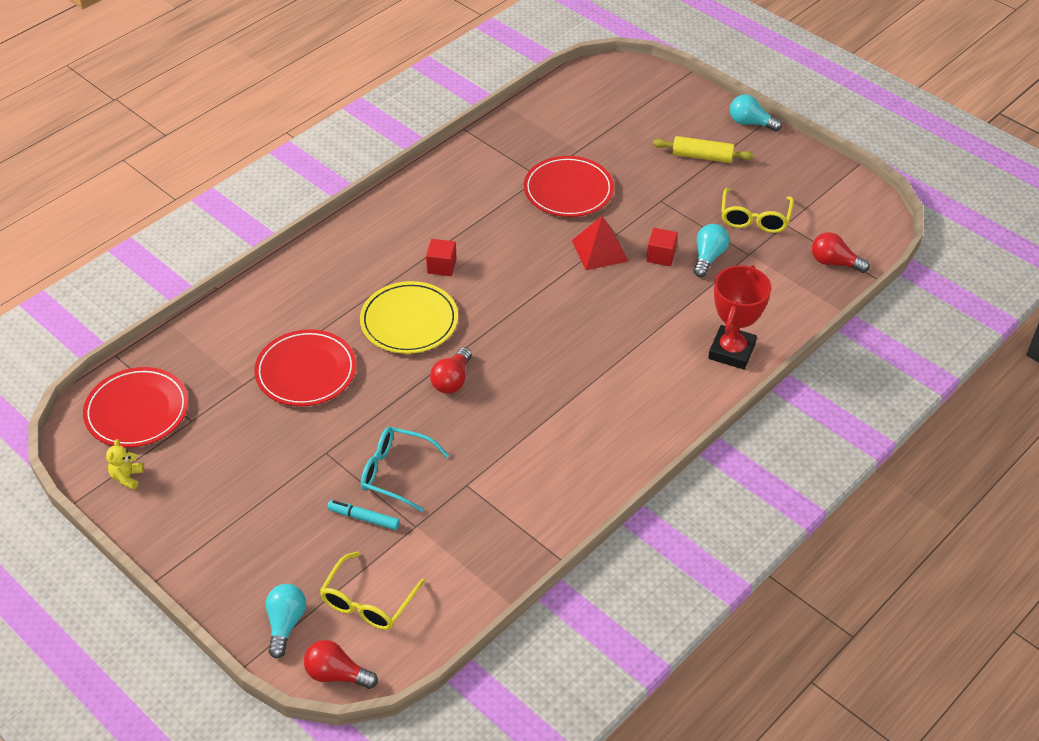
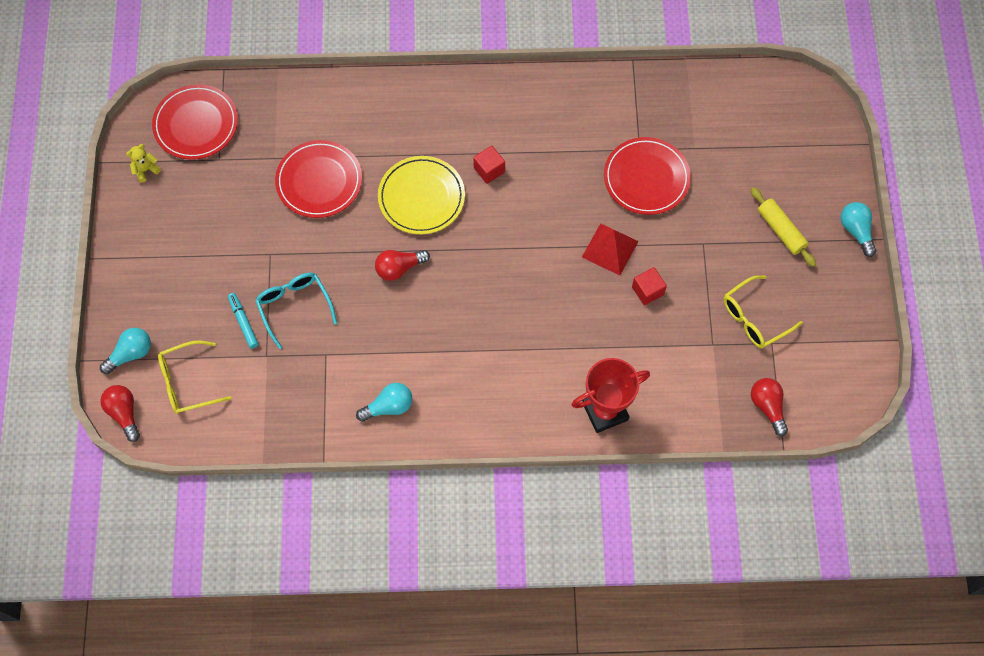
camera: 45 degrees right, 20 degrees up
(708, 257) = (680, 321): turquoise light bulb -> turquoise light bulb (389, 406)

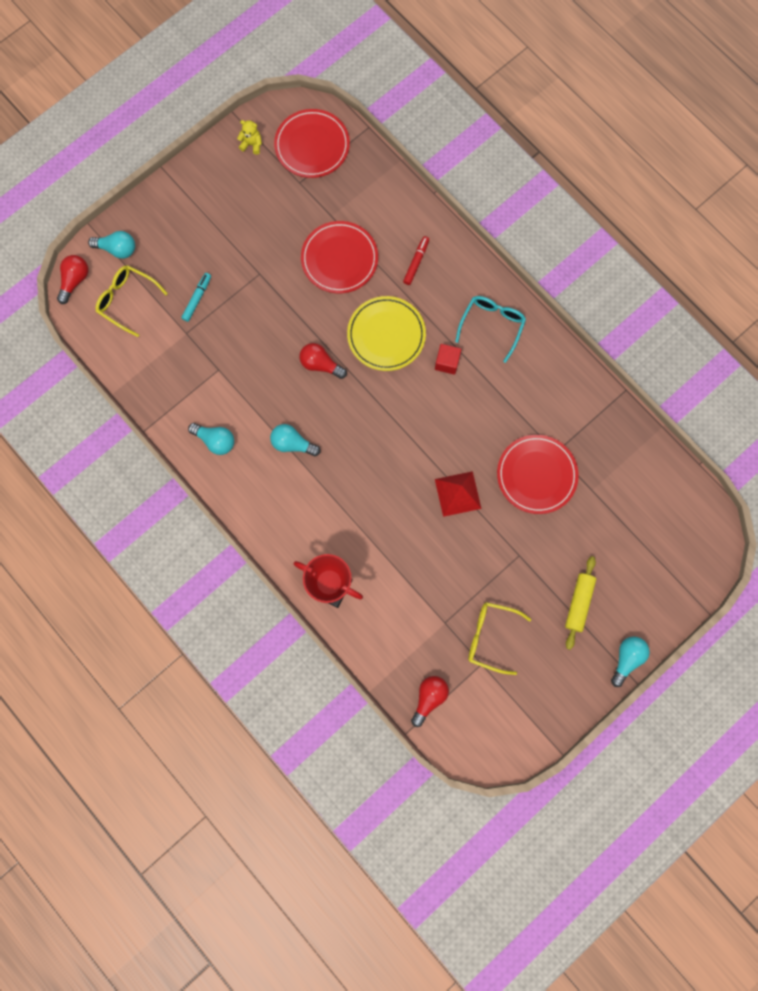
camera: 50 degrees right, 10 degrees up
(294, 307) = (235, 321): turquoise glasses -> turquoise glasses (492, 326)
(379, 126) = (416, 262): none -> red marker
(449, 345) = (292, 444): none -> turquoise light bulb
(647, 291) = (447, 545): red cube -> none

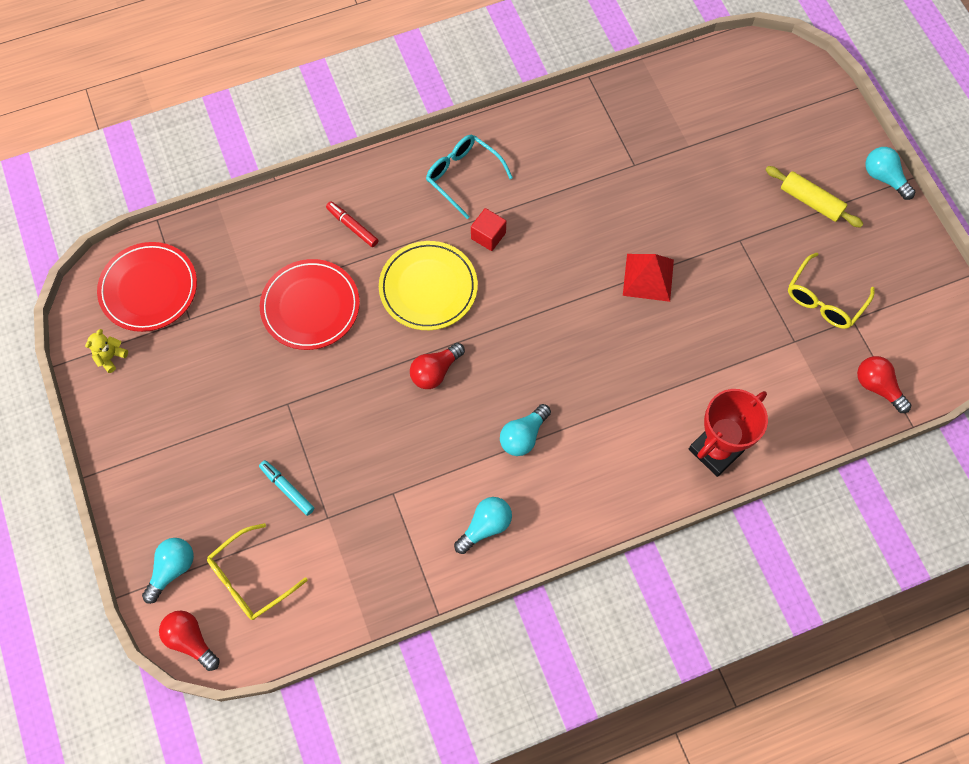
camera: 70 degrees left, 10 degrees down
(536, 475) = (654, 192): red plate -> none

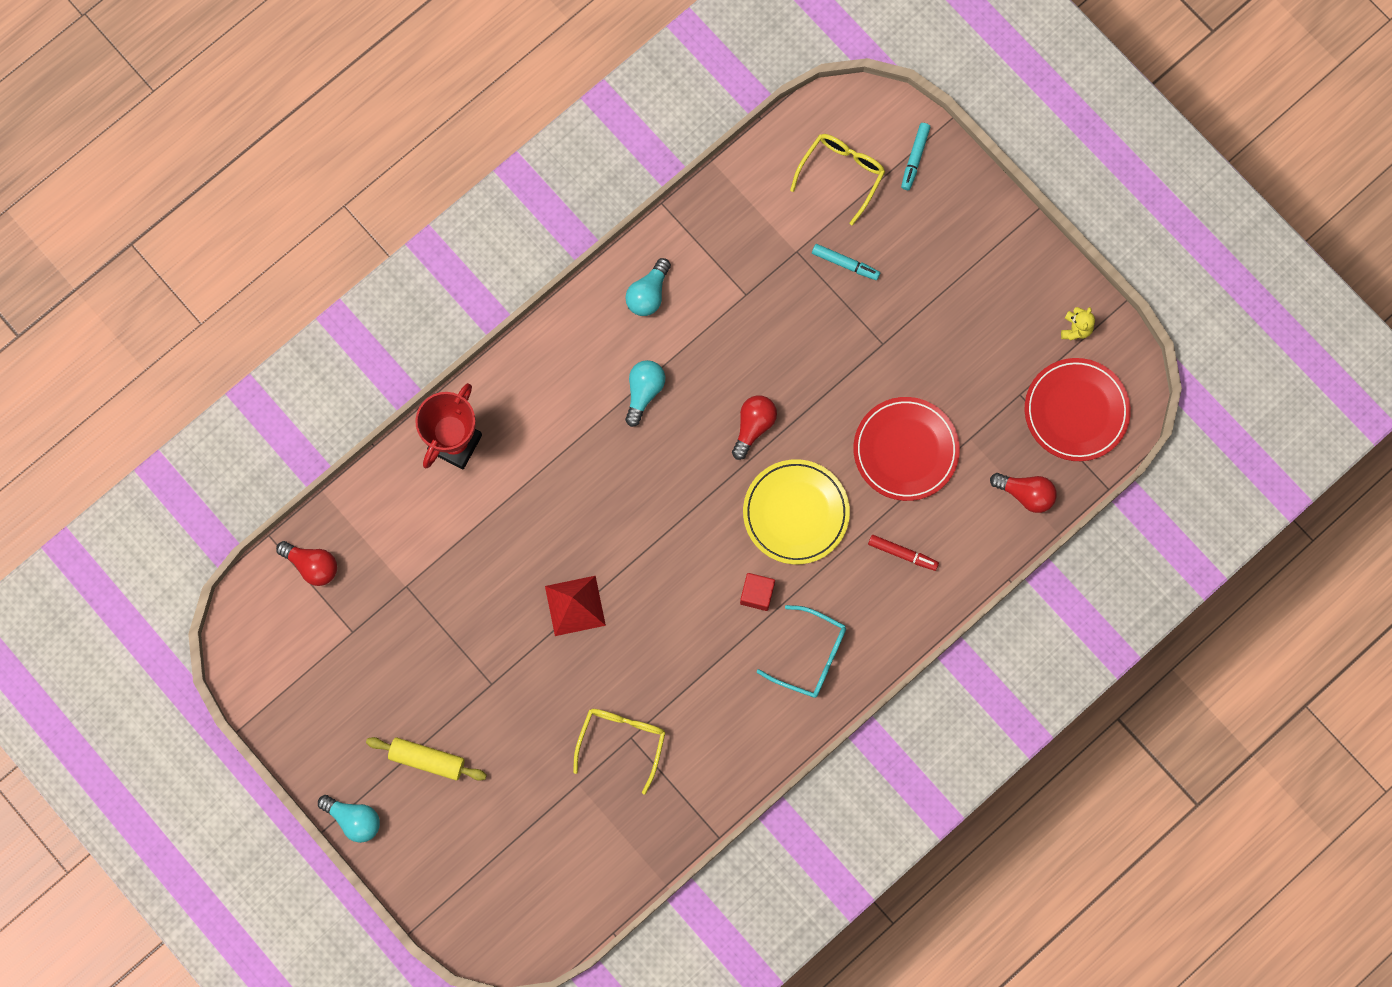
camera: 160 degrees right, 10 degrees up
(172, 569) = (915, 158): turquoise light bulb -> turquoise marker
(191, 640) = (869, 106): red light bulb -> red light bulb (1026, 494)
(824, 299) = (386, 645): yellow glasses -> yellow glasses (622, 742)

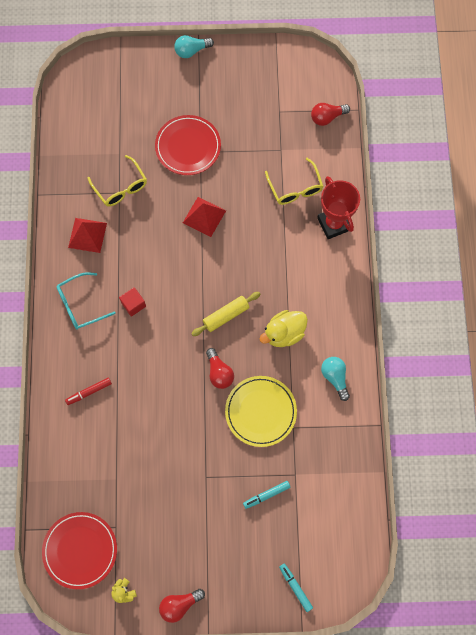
camera: 130 degrees right, 5 degrees down
(427, 760) = (190, 99): yellow rolling pin -> yellow rolling pin (226, 315)
(644, 392) = (284, 333): turquoise light bulb -> yellow duck
(718, 727) = (87, 235): none -> red pyramid
(796, 513) = (156, 357): yellow plate -> yellow plate (260, 412)
(841, 175) = (319, 537): yellow glasses -> yellow glasses (295, 188)
(905, 450) = (139, 440): red plate -> red plate (188, 147)
(1026, 494) = (62, 483): red light bulb -> red light bulb (179, 605)

